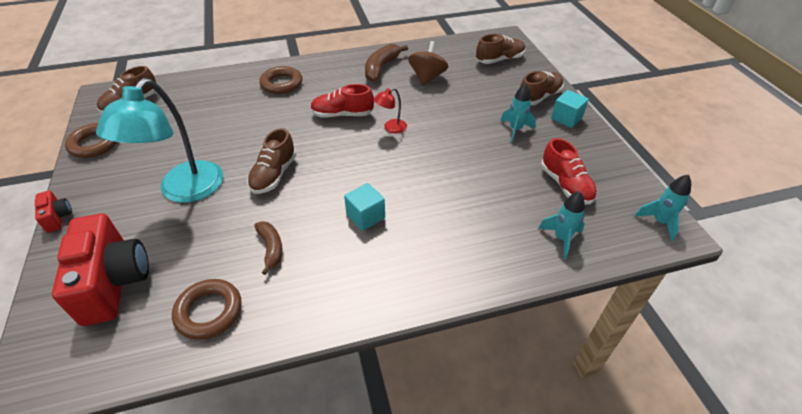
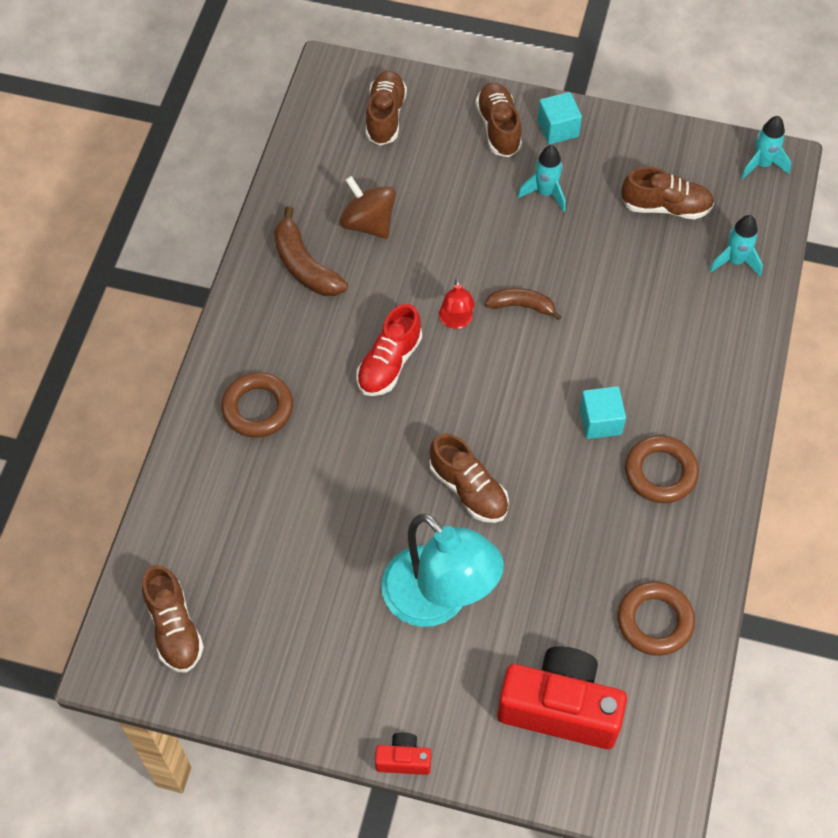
camera: 60 degrees left, 15 degrees up
(95, 144) = (256, 695): brown ring -> brown ring (660, 472)
(271, 248) = (596, 534): brown banana -> brown banana (521, 306)
(565, 185) = (665, 207): red shoe -> brown shoe

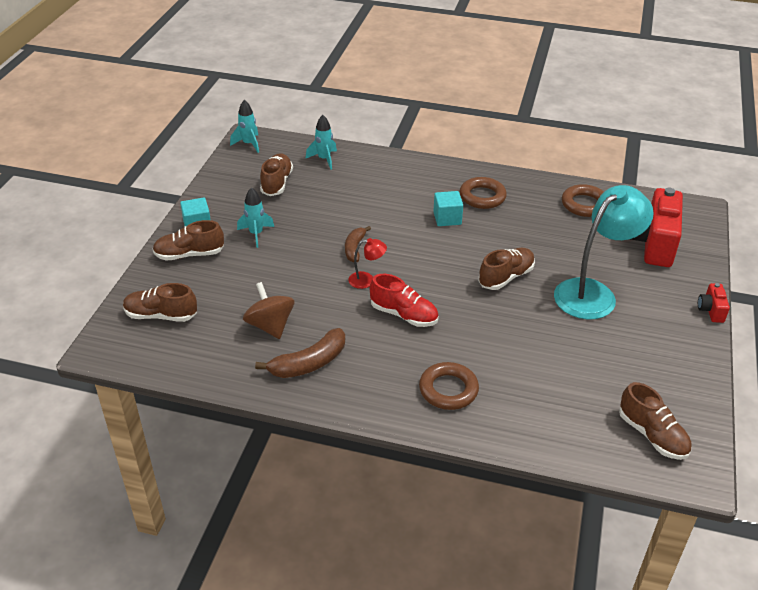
camera: 90 degrees left, 20 degrees down
(174, 628) = (652, 435): brown shoe -> brown shoe turned 75 degrees clockwise
(368, 223) = (270, 326): brown spinning top -> brown spinning top turned 105 degrees clockwise

